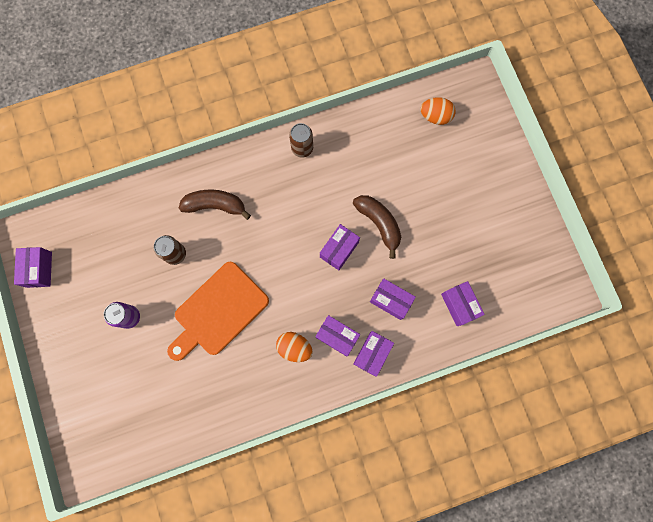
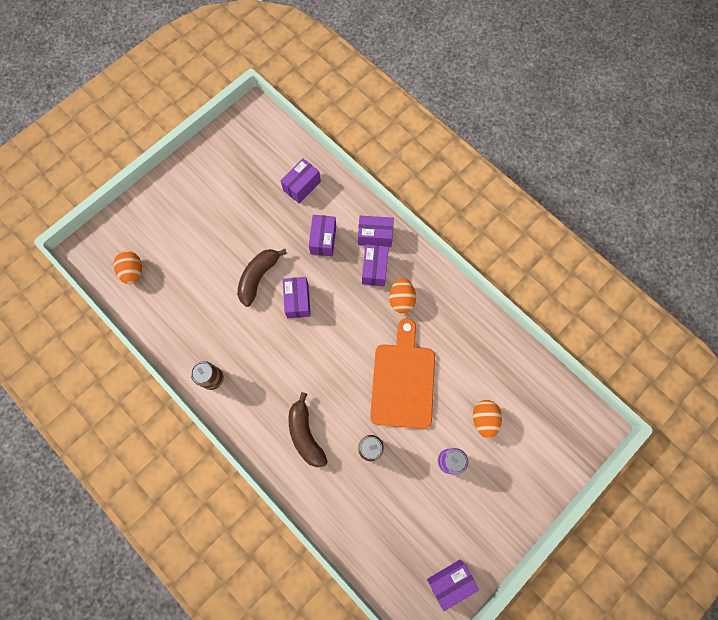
camera: 115 degrees left, 5 degrees down
(147, 367) = (484, 419): none -> orange egg
(218, 311) = (403, 380): orange cutting board -> orange cutting board turned 105 degrees counterclockwise
(339, 250) = (298, 301): purple box -> purple box turned 75 degrees clockwise

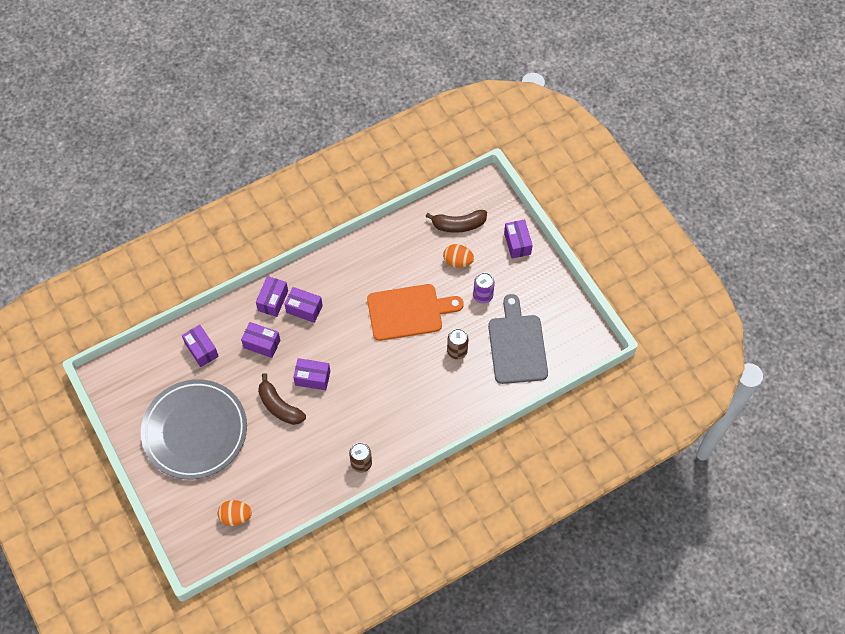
camera: 75 degrees left, 10 degrees down
(214, 207) = (195, 431): none -> grey plate
(305, 434) = (431, 398): brown banana -> brown banana (458, 225)
(397, 519) = (517, 345): none -> grey cutting board
(401, 299) = (339, 295): orange egg -> none
(403, 380) = (409, 312): orange cutting board -> orange cutting board turned 150 degrees clockwise
(450, 581) = (571, 320): purple box -> purple box (517, 243)

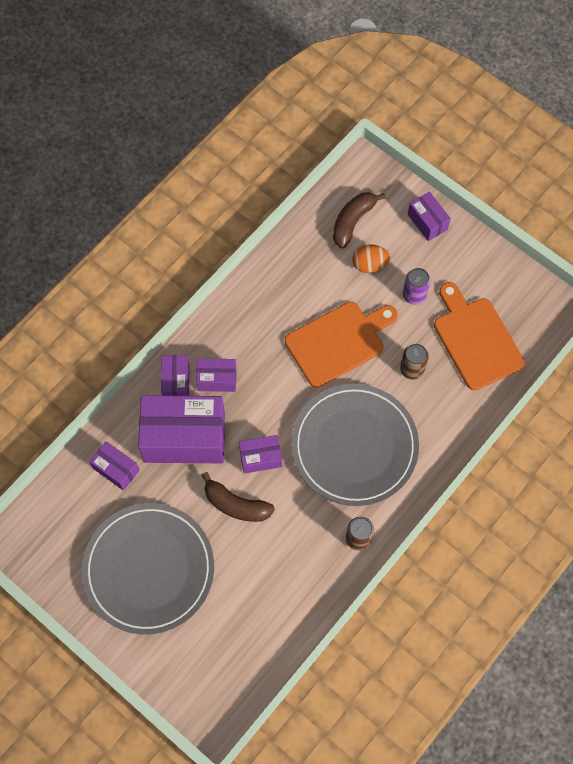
camera: 20 degrees left, 5 degrees up
(236, 516) = (239, 654): orange egg -> none
(262, 344) = (184, 438): purple box -> purple box, size x2.04
(387, 394) = (354, 446): none -> grey plate
(458, 225) = (352, 221): brown banana -> brown banana turned 150 degrees clockwise
(517, 345) = (476, 339): grey cutting board -> orange cutting board

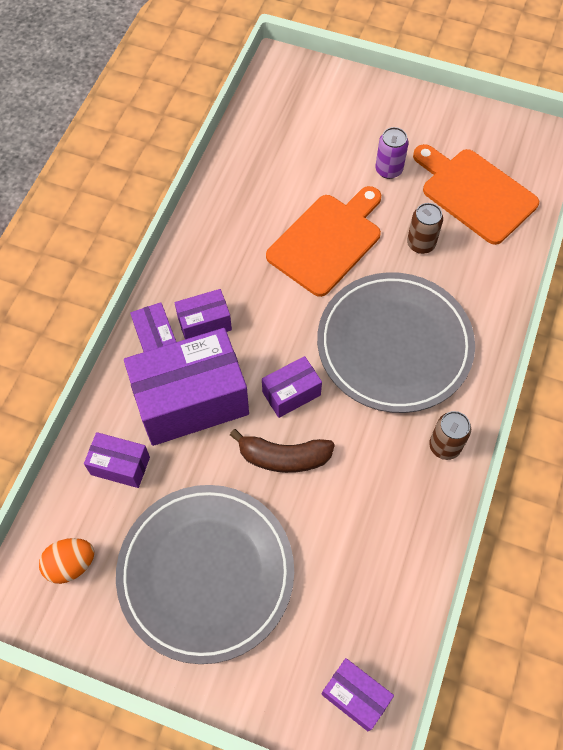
camera: 20 degrees left, 5 degrees down
(352, 221) = (290, 118): brown banana -> none
(369, 264) = (327, 154): orange egg -> orange egg (71, 564)
(427, 222) = (370, 96): purple box -> purple box (355, 696)

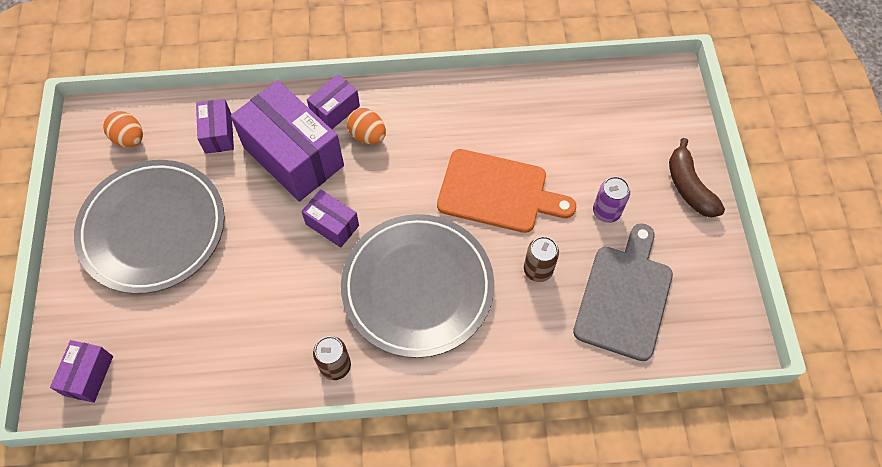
camera: 65 degrees right, 0 degrees up
(204, 323) = (367, 135): purple box -> orange egg
(284, 457) = (272, 243): brown banana -> brown banana (689, 187)
(475, 193) = (625, 297): orange cutting board -> grey cutting board

